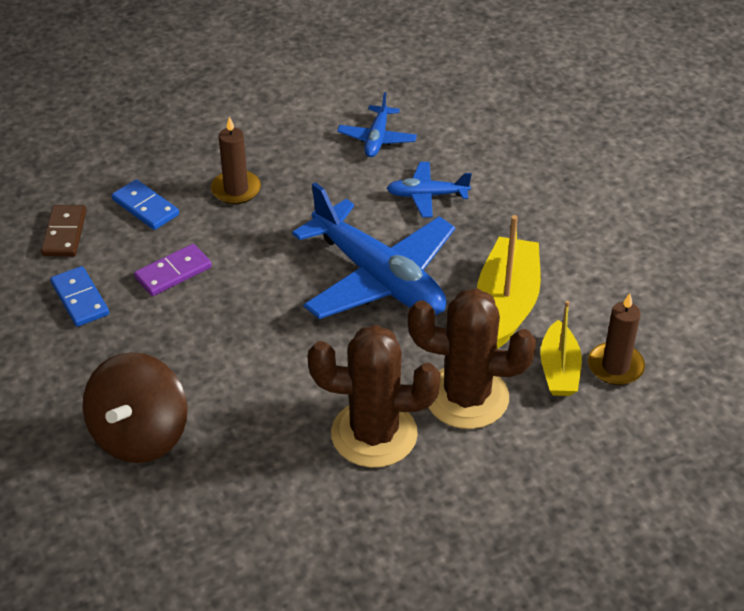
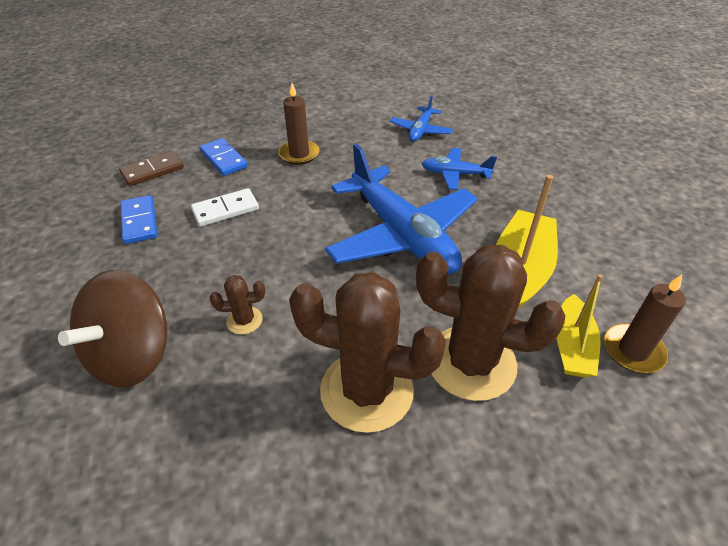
camera: 10 degrees right, 0 degrees up
(65, 233) = (152, 171): brown domino -> brown domino turned 45 degrees clockwise
(173, 273) = (225, 210): purple domino -> white domino
(238, 388) = (244, 320): none -> brown cactus

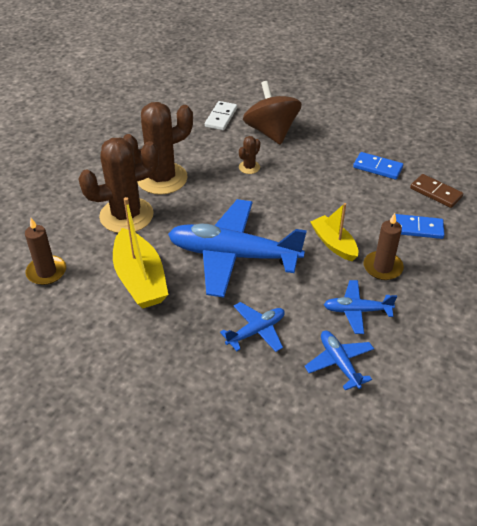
camera: 135 degrees right, 0 degrees up
(152, 171) = (435, 193): brown domino -> brown domino turned 60 degrees counterclockwise
(225, 210) = (350, 201): white domino -> white domino (221, 117)
(364, 145) = (357, 311): none -> blue plane
(571, 346) = (81, 254): yellow boat -> yellow boat (334, 244)

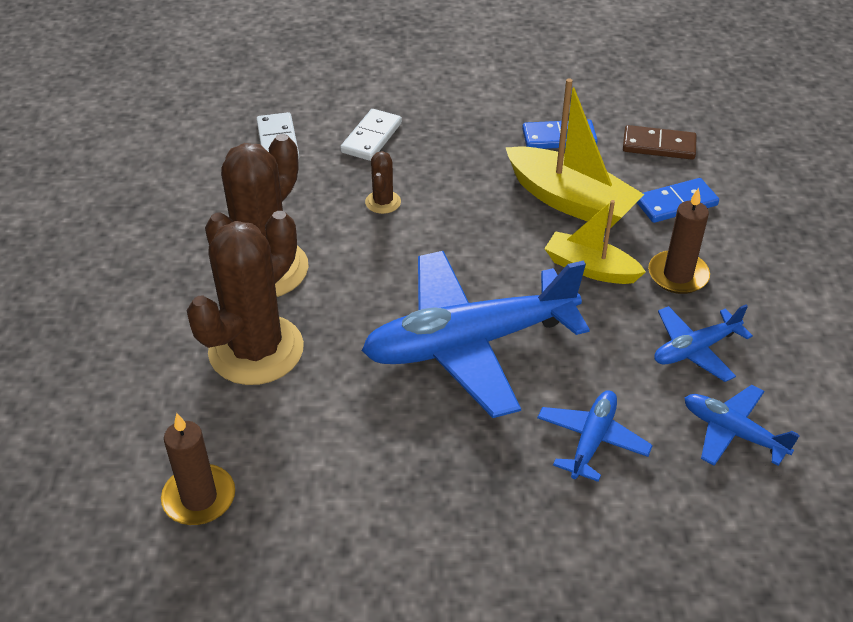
camera: 30 degrees left, 0 degrees up
(140, 279) = (361, 440): yellow boat -> yellow boat (570, 201)
(271, 132) = (371, 138): brown spinning top -> white domino

